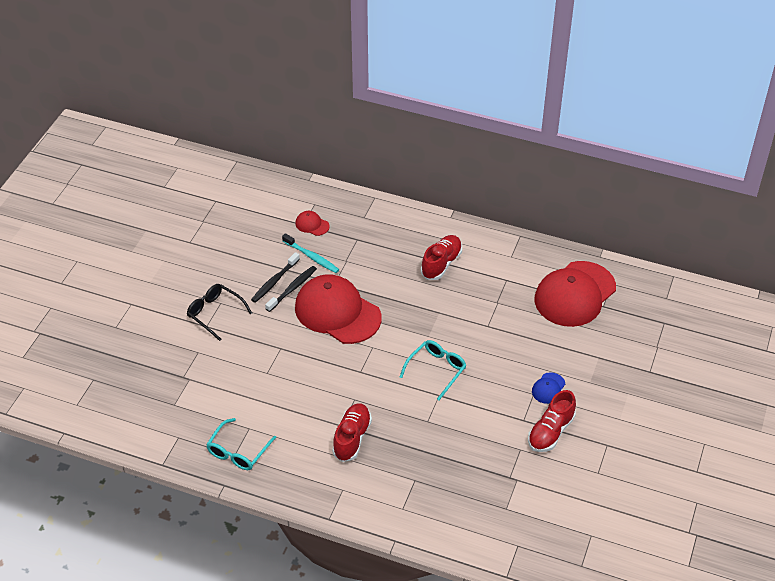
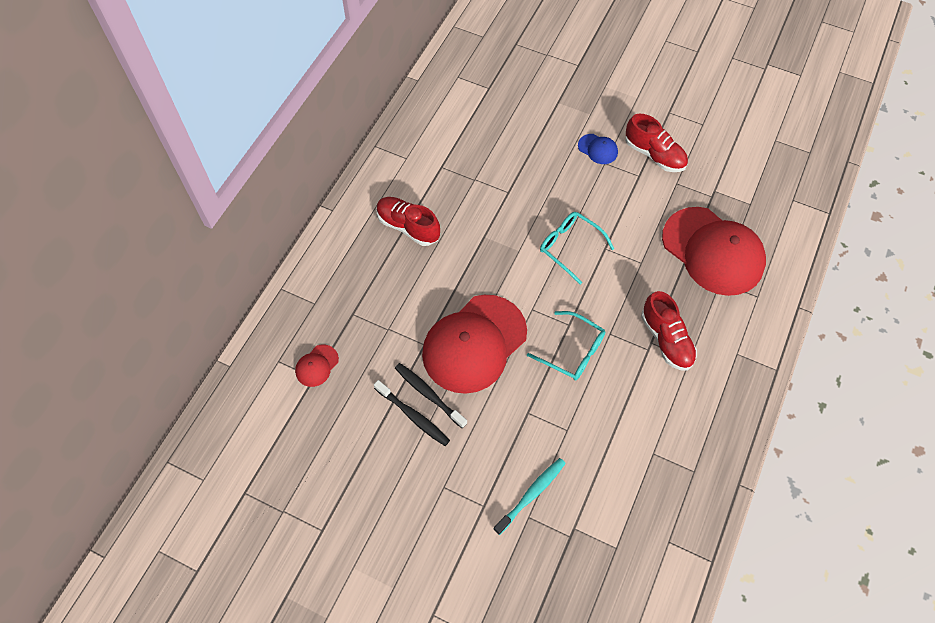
camera: 85 degrees left, 15 degrees up
(215, 313) = (462, 494): black glasses -> none
(238, 451) = (689, 467): turquoise glasses -> turquoise glasses (572, 351)
(312, 257) = (376, 369): turquoise toothbrush -> turquoise toothbrush (531, 494)
(352, 438) = (666, 339): red shoe -> red shoe turned 135 degrees counterclockwise
(575, 294) = (470, 109): red cap -> red cap (713, 251)

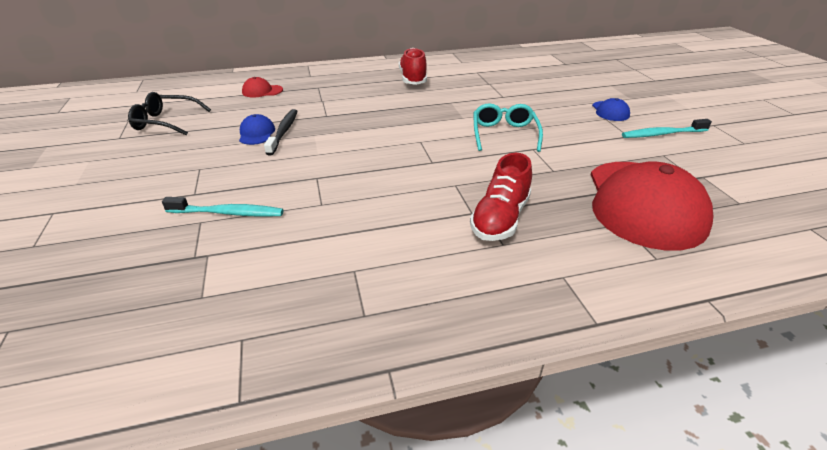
camera: 50 degrees right, 25 degrees down
(319, 479) = (166, 122): none -> black glasses
(413, 416) = (256, 133): black toothbrush -> blue cap
(474, 344) = (353, 131): red cap -> none
(572, 351) = (408, 174): turquoise glasses -> none
(654, 155) = (662, 134): red shoe -> turquoise toothbrush

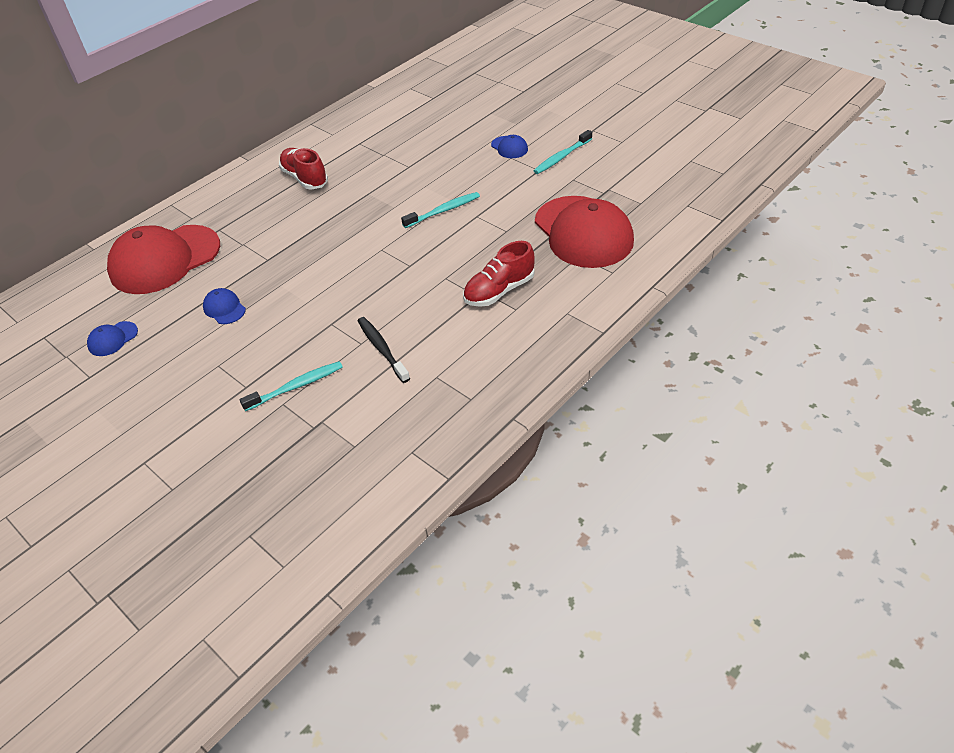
camera: 30 degrees left, 10 degrees up
(166, 122) = (113, 339): black glasses -> blue cap
(262, 91) = (165, 260): red cap -> red cap, size x2.44
(283, 132) = (248, 295): black toothbrush -> black toothbrush (382, 349)
(500, 218) = (499, 290): red shoe -> red shoe turned 60 degrees clockwise
(504, 134) = (443, 211): turquoise glasses -> turquoise toothbrush

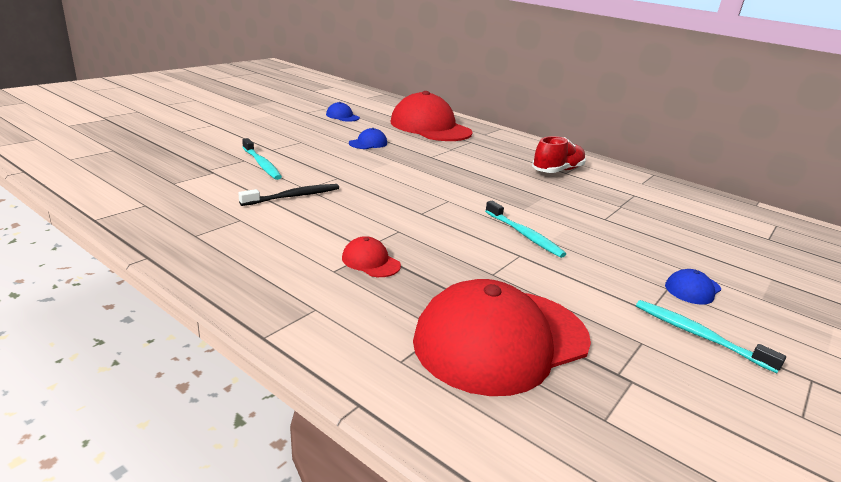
camera: 80 degrees right, 20 degrees down
(499, 290) = (370, 261): red shoe -> red cap

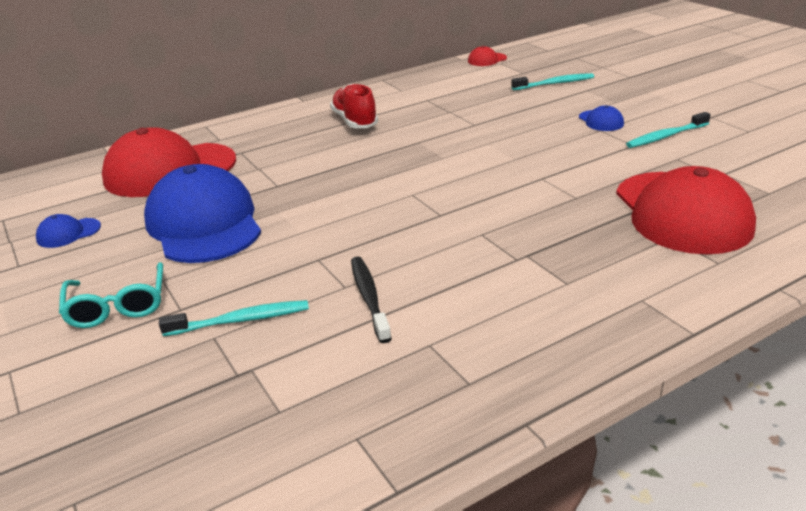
camera: 65 degrees left, 5 degrees up
(272, 136) = (117, 306): none -> turquoise glasses
(368, 143) = (204, 223): blue cap -> blue cap, size x2.44
(370, 261) = (549, 258): red cap -> red cap (487, 60)
(524, 235) = (501, 168): turquoise toothbrush -> turquoise toothbrush (555, 84)

